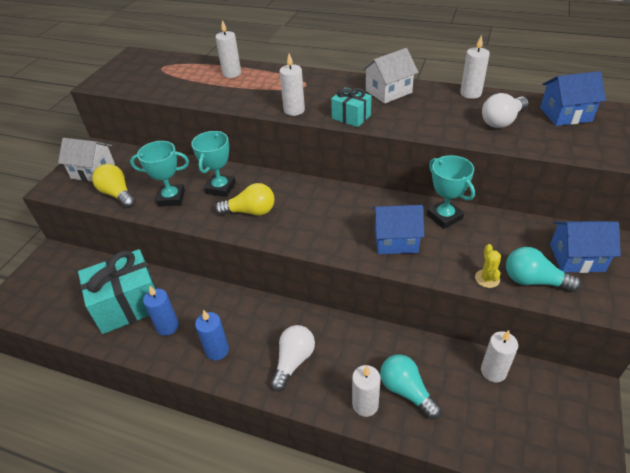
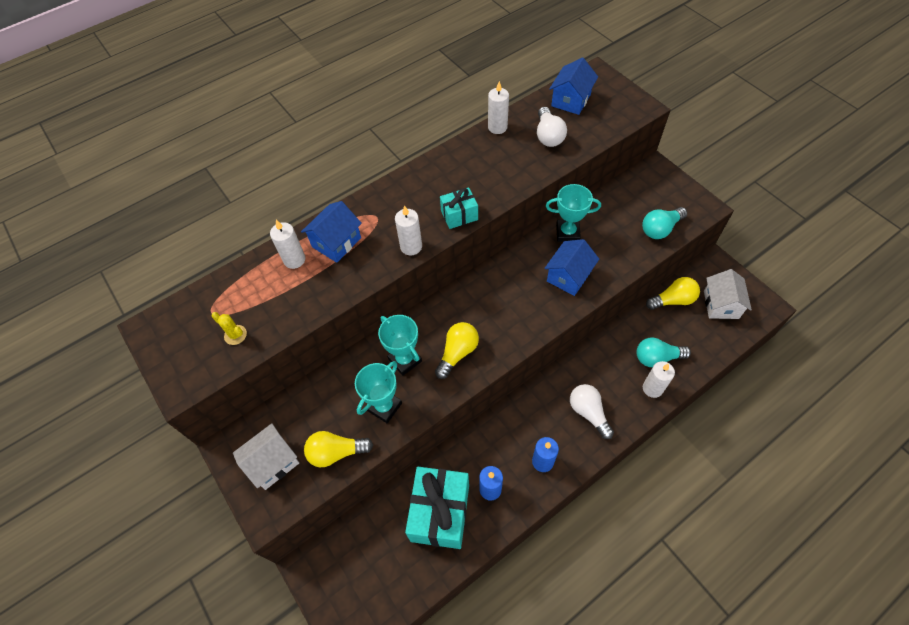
camera: 55 degrees left, 15 degrees up
(388, 91) = (445, 170): white house -> white house (721, 304)
(487, 278) = (641, 251): yellow cactus -> yellow cactus (235, 335)
(493, 371) = (673, 300): white candle -> yellow light bulb
(576, 258) = (657, 194): blue house -> blue house (336, 242)

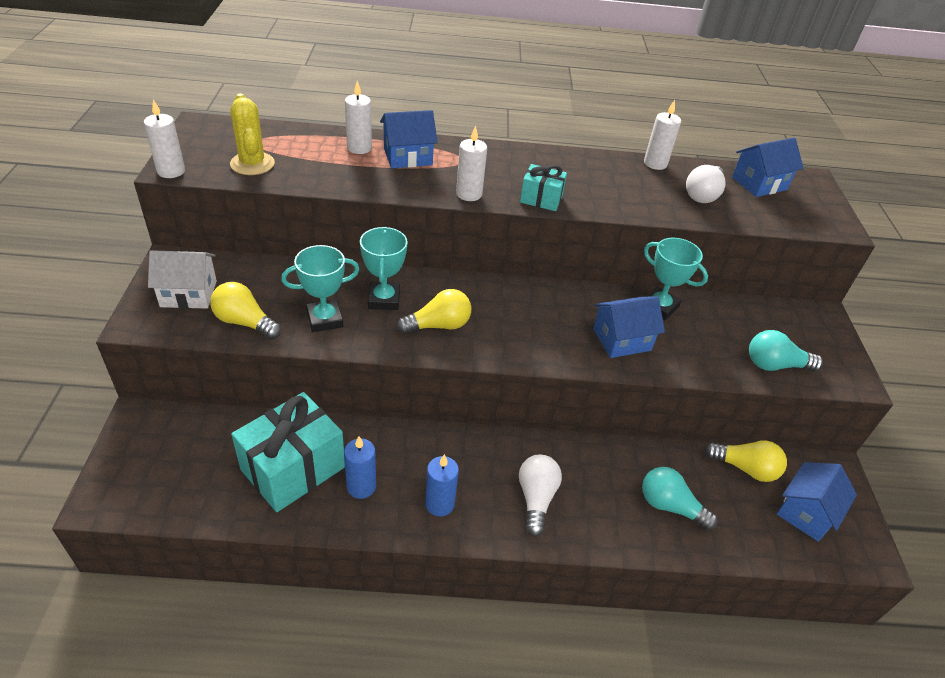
camera: 30 degrees right, 15 degrees down
(235, 335) = (252, 164): yellow cactus -> yellow cactus, size x1.75
(652, 388) = (635, 530): white candle -> white candle (171, 171)
(721, 304) = (806, 512): white house -> blue house

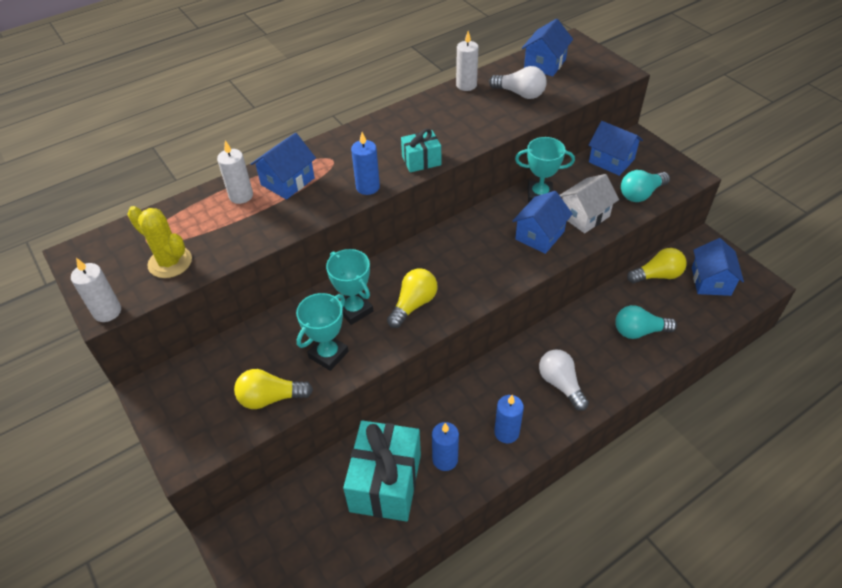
camera: 30 degrees left, 5 degrees up
(188, 294) = (198, 406): white house -> white house (584, 216)
(469, 194) = (367, 187): white candle -> blue candle
(703, 194) = (520, 93): white light bulb -> white light bulb turned 60 degrees counterclockwise
(772, 318) = (611, 161): none -> blue house

